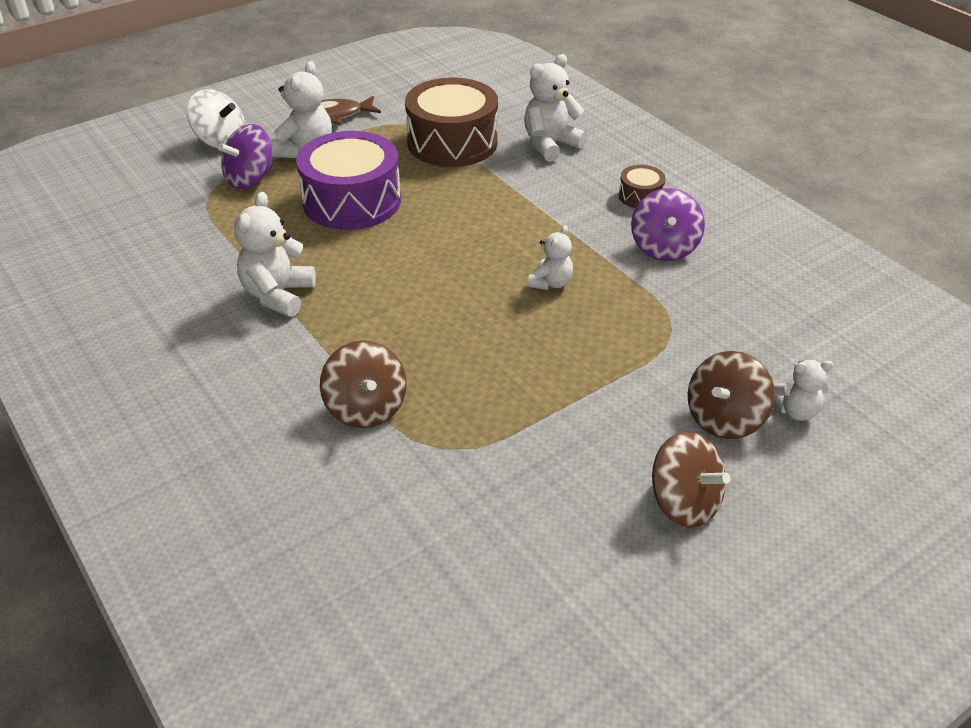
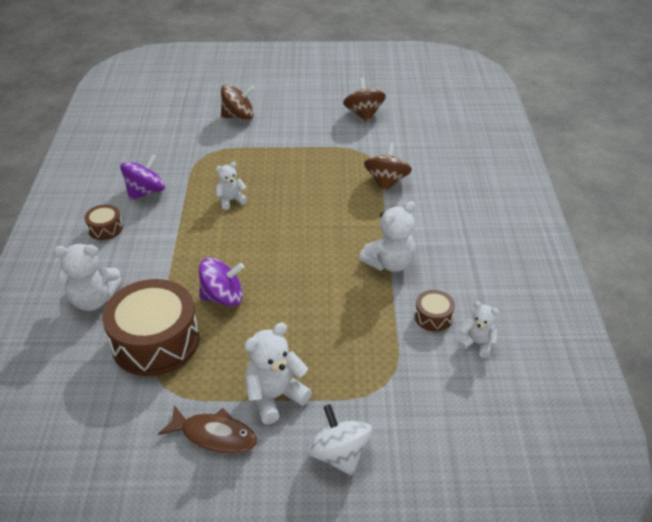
camera: 145 degrees left, 0 degrees up
(189, 261) = (433, 317): none -> brown drum
(250, 179) = (343, 383): purple spinning top -> purple spinning top (223, 297)
(352, 201) = (285, 317): purple drum -> none
(684, 503) = (292, 102): brown spinning top -> brown spinning top (363, 114)
(796, 411) = (207, 107): white teddy bear -> white teddy bear (477, 344)

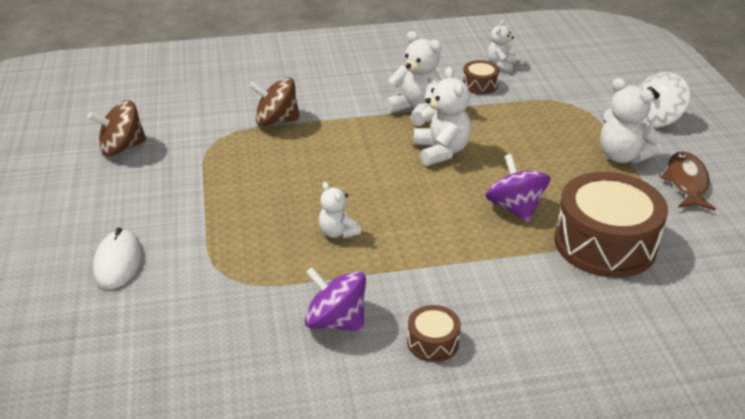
camera: 100 degrees left, 5 degrees down
(93, 300) = (572, 312): white teddy bear -> white teddy bear (441, 151)
(238, 116) = (118, 262): brown spinning top -> white mouse

